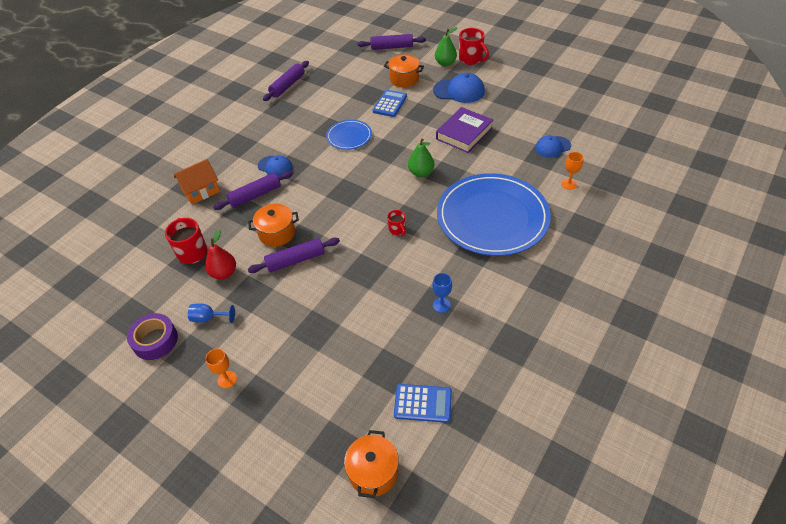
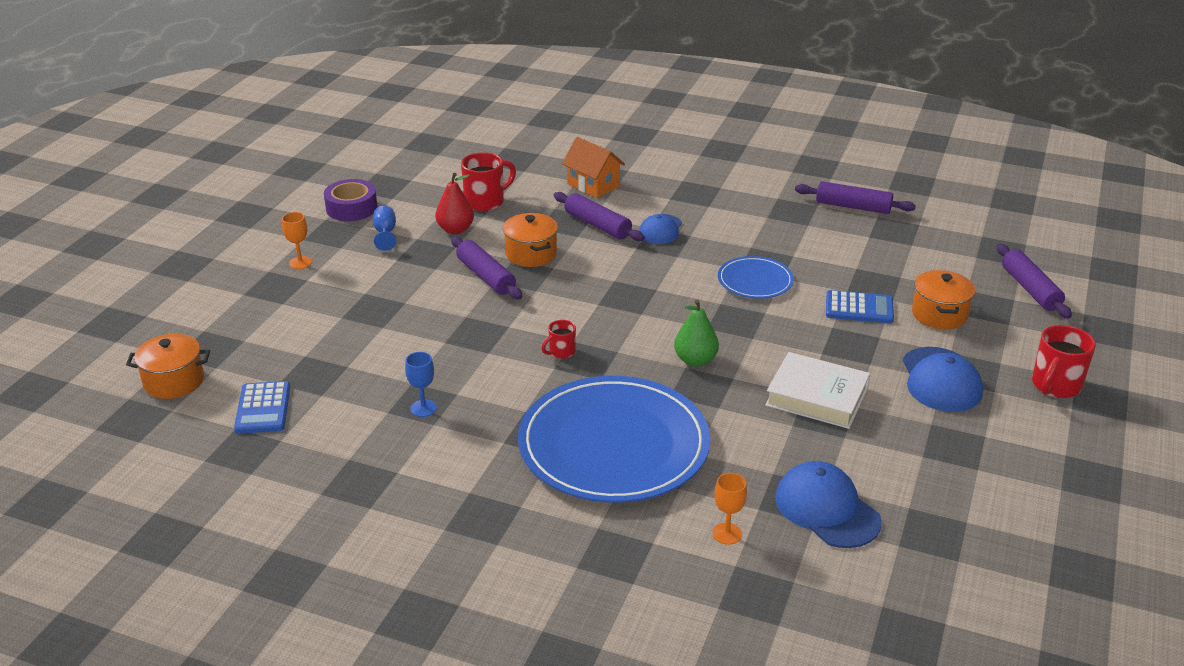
camera: 75 degrees right, 15 degrees down
(445, 63) = (1019, 355): green pear -> none
(464, 133) = (817, 397): purple book -> white book
(552, 147) = (827, 509): blue cap -> blue cap, size x1.54

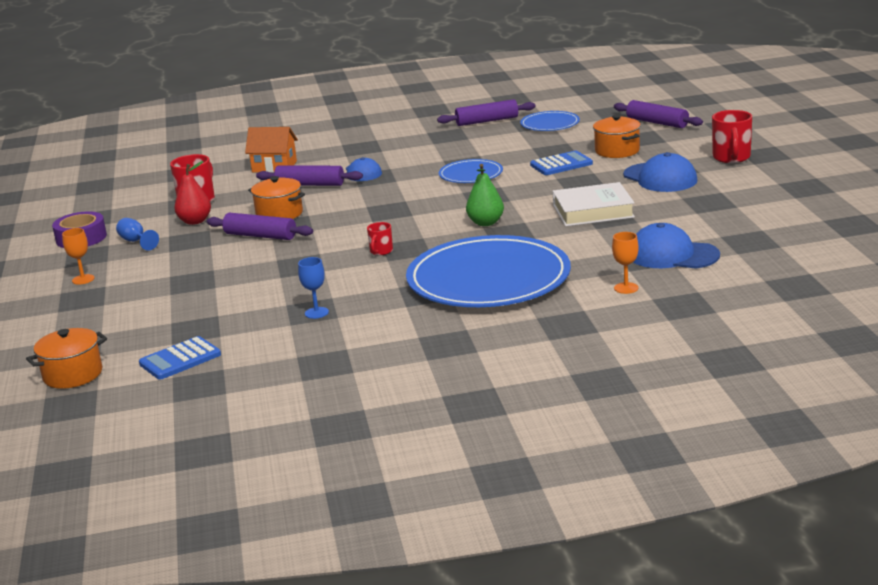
camera: 30 degrees left, 10 degrees down
(263, 408) = (180, 359): blue calculator -> blue calculator turned 90 degrees clockwise
(912, 240) = (550, 124): none -> blue plate

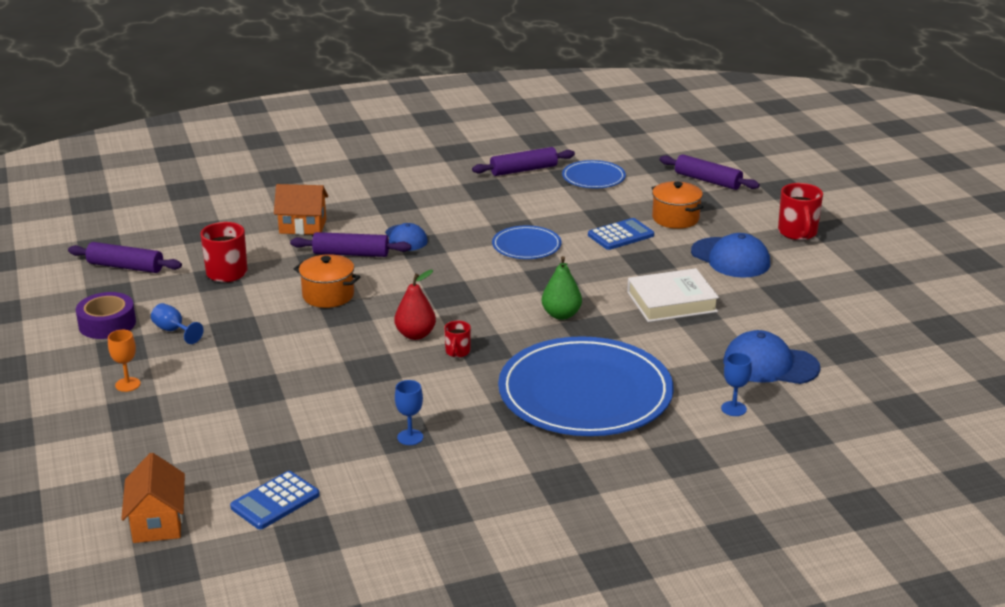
camera: 10 degrees left, 5 degrees up
(73, 375) = (157, 522): orange pot -> orange house
(195, 221) = (234, 303): red pear -> red pear (415, 335)
(260, 236) = (315, 326): purple rolling pin -> purple rolling pin (125, 267)
(626, 288) = (733, 409): orange goblet -> blue goblet

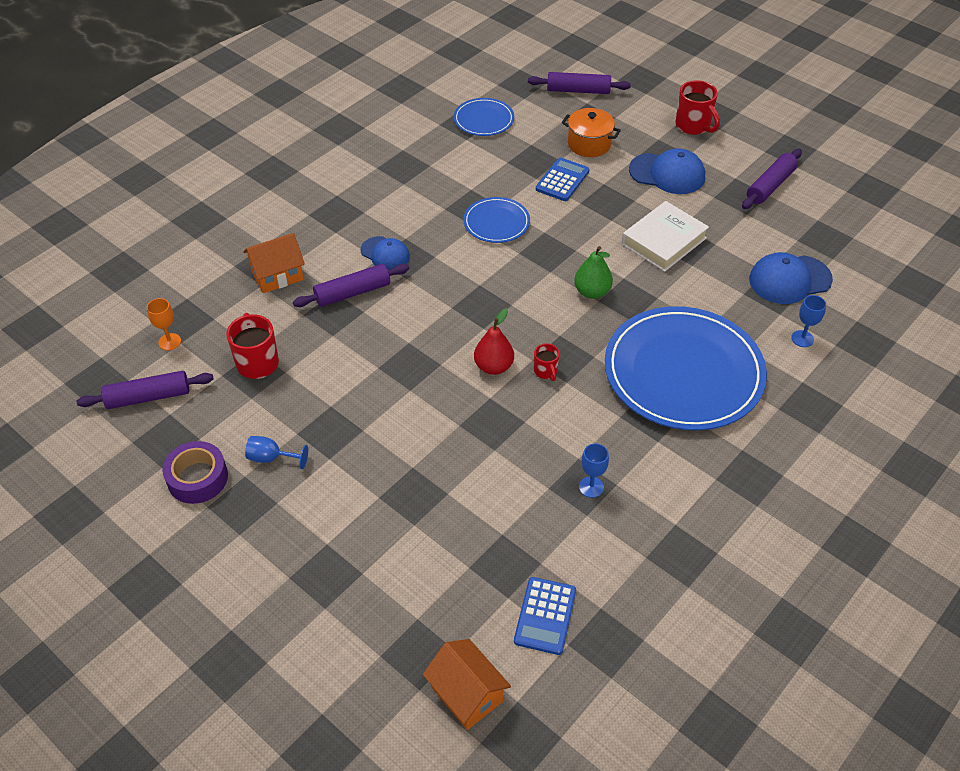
camera: 30 degrees left, 20 degrees up
(127, 384) = (288, 545): orange goblet -> orange goblet (169, 342)
(328, 295) = (377, 352): orange pot -> none
(523, 170) = (417, 131): purple rolling pin -> purple rolling pin (770, 186)

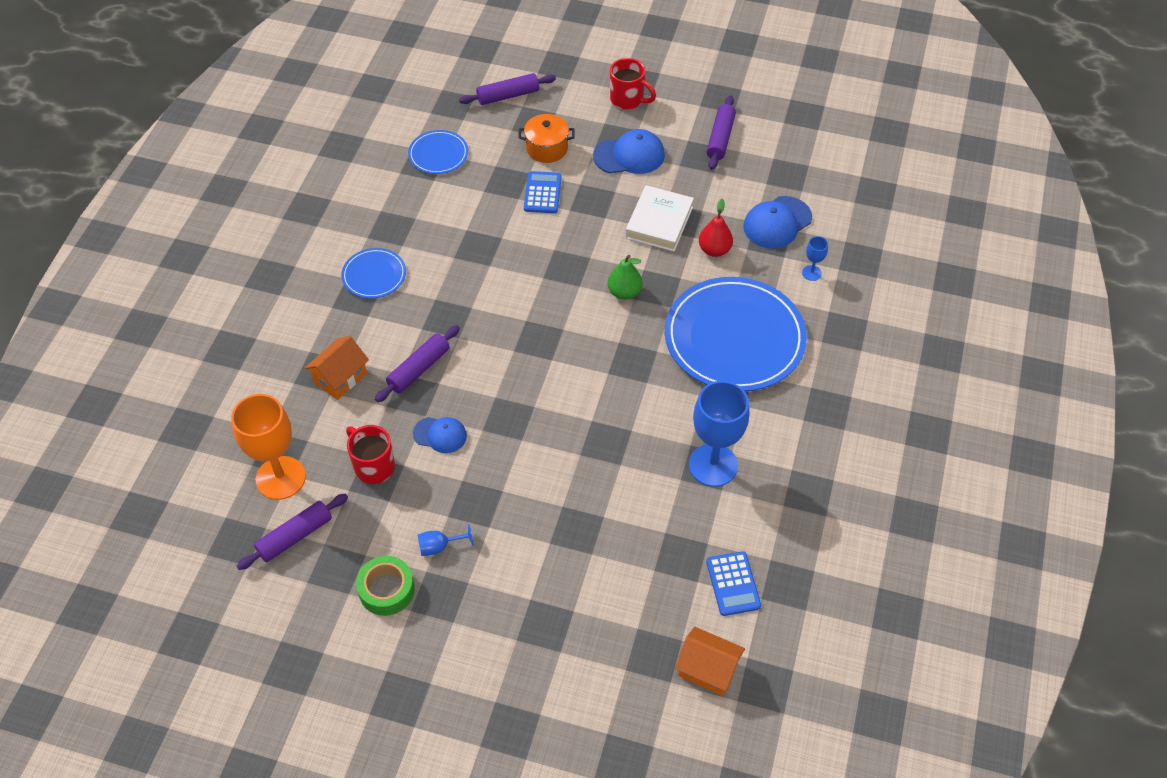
camera: 25 degrees left, 5 degrees up
(169, 342) = (280, 478): orange goblet -> orange goblet, size x2.28
(197, 478) = (386, 590): purple tape -> green tape
(385, 254) = (426, 321): blue cap -> blue cap (440, 435)
(493, 367) = (580, 391): red pear -> red pear (714, 250)
(496, 222) = (507, 255): blue plate -> blue plate (374, 275)
(546, 371) = (625, 379): red mug -> none
(591, 487) = (713, 465): blue goblet -> blue goblet, size x2.28

